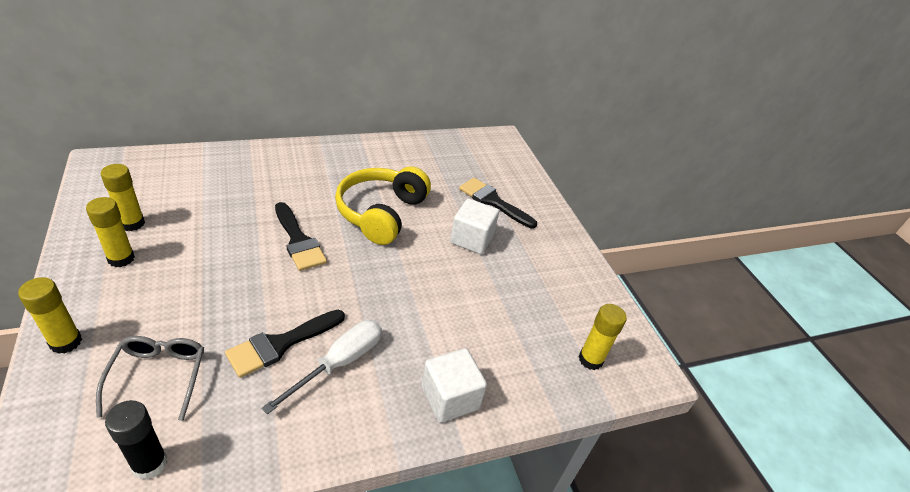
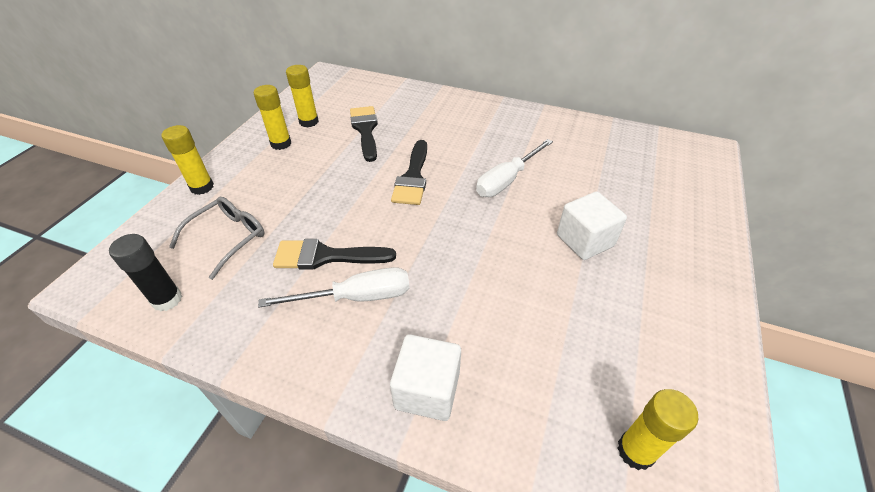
camera: 45 degrees right, 5 degrees up
(381, 213) = (507, 180): yellow headphones -> white screwdriver
(493, 202) = (643, 211): black brush -> black brush (365, 130)

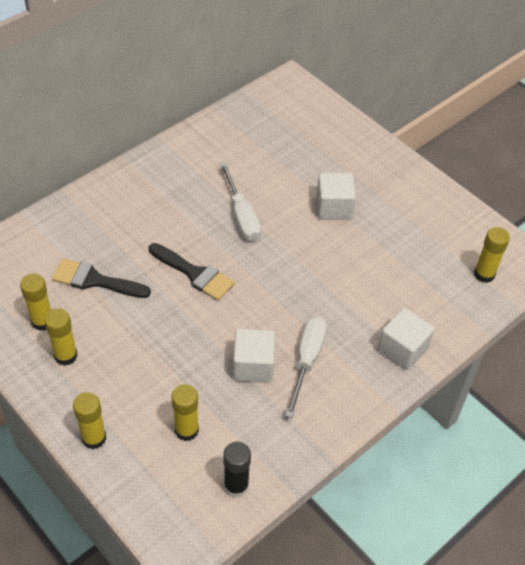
camera: 65 degrees left, 5 degrees up
(228, 238) = (186, 430): grey glasses -> yellow glue stick
(326, 256) = (253, 366): black brush -> white cube

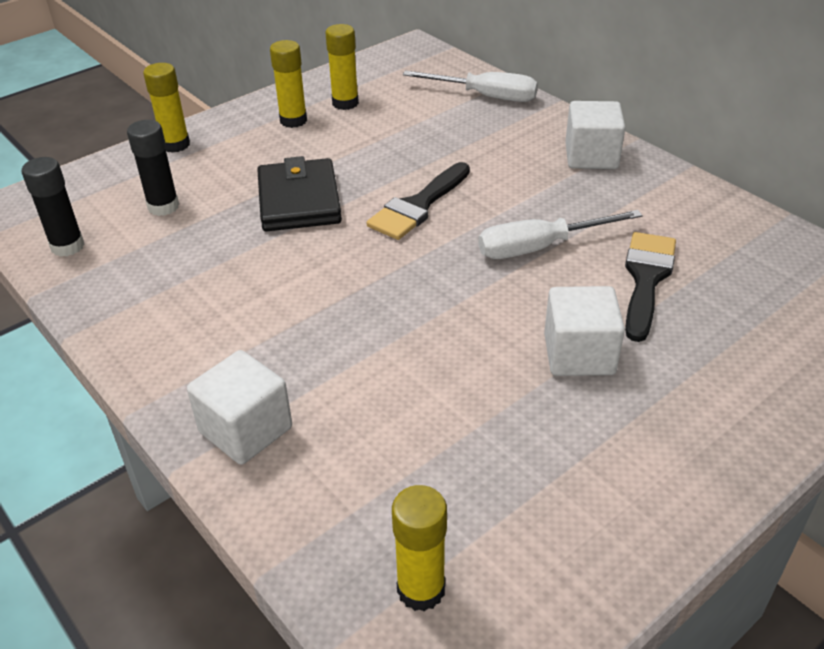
camera: 95 degrees right, 10 degrees down
(95, 280) = (406, 132): black brush -> black brush (646, 279)
(184, 342) = (299, 200): none -> black wallet
(186, 430) = (163, 206): yellow glue stick -> black glue stick
(253, 366) = (248, 260): white cube -> white cube (591, 157)
(307, 360) = (247, 313): white screwdriver -> white screwdriver (485, 96)

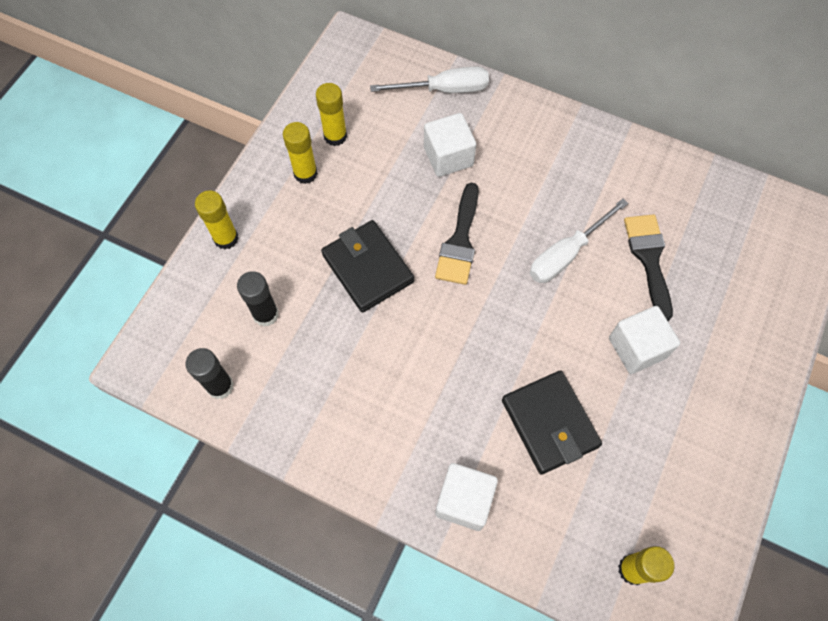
camera: 25 degrees left, 25 degrees up
(411, 391) = (549, 423): none -> black wallet
(591, 157) = (557, 139): white cube -> white cube (448, 157)

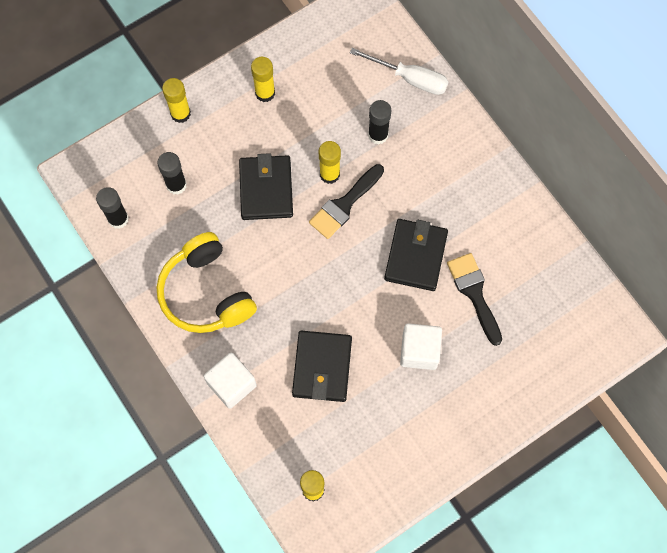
camera: 30 degrees right, 5 degrees up
(335, 136) = (304, 74): yellow glue stick -> yellow glue stick (329, 174)
(370, 413) = (206, 293): none -> yellow headphones
(448, 157) = (378, 135): white cube -> black glue stick
(566, 254) = (416, 256): white screwdriver -> black wallet
(649, 259) = (474, 293): black brush -> black brush turned 45 degrees counterclockwise

